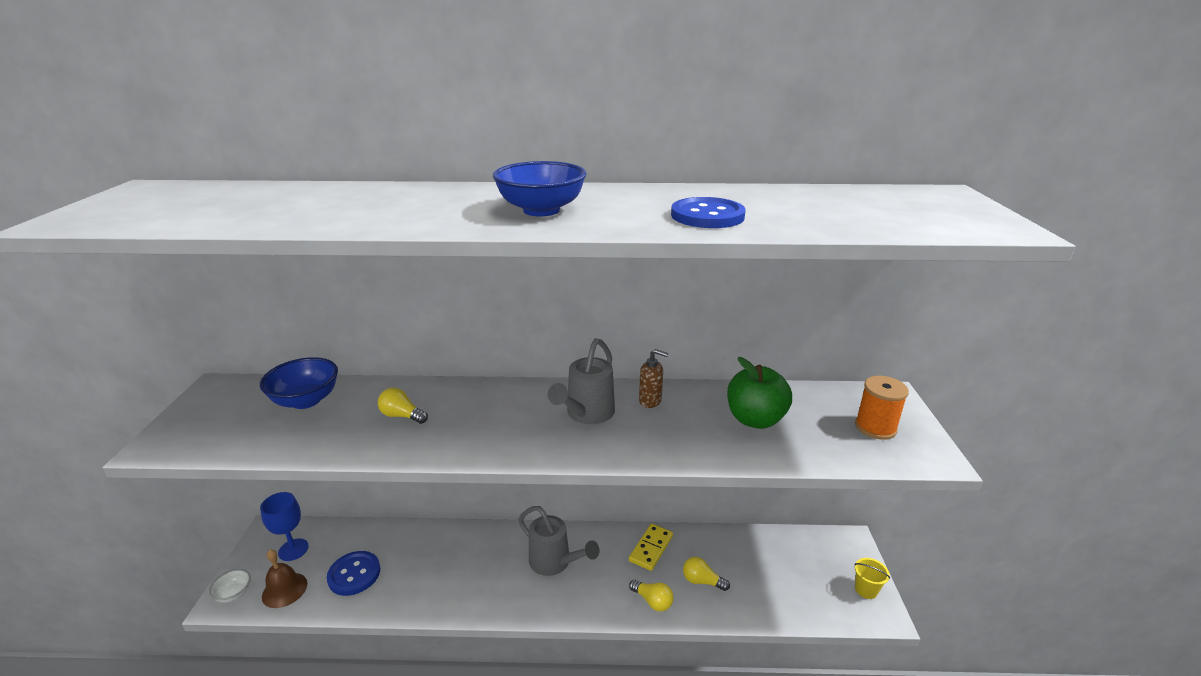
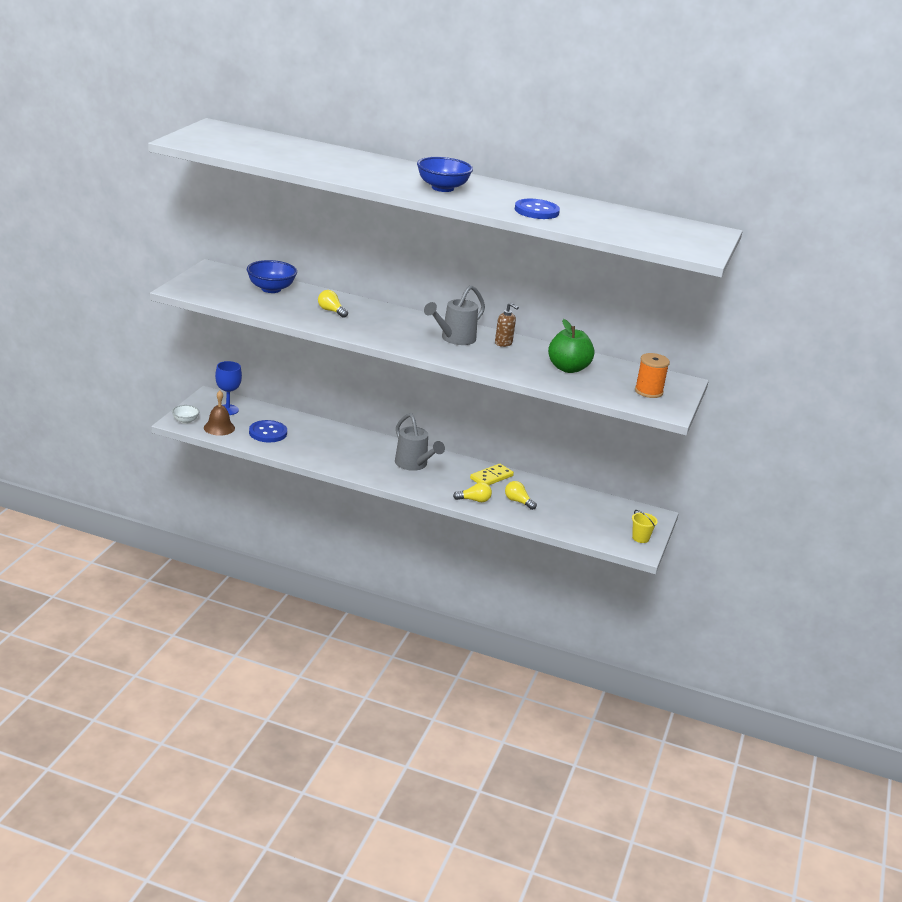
camera: 15 degrees right, 0 degrees up
(652, 601) = (474, 500): yellow light bulb -> yellow light bulb turned 60 degrees counterclockwise

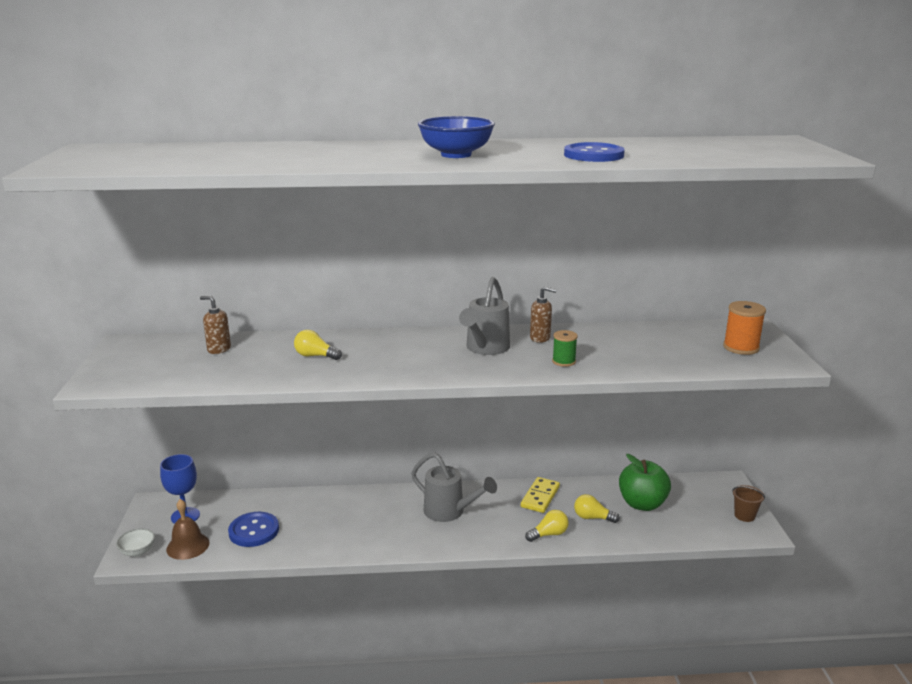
camera: 20 degrees left, 5 degrees down
(271, 289) = (219, 349): blue bowl -> brown soap dispenser
(500, 362) = (563, 361): none -> green spool
(568, 368) = (636, 346): green apple -> green apple (642, 504)
(640, 538) = (744, 515): yellow bucket -> brown bucket

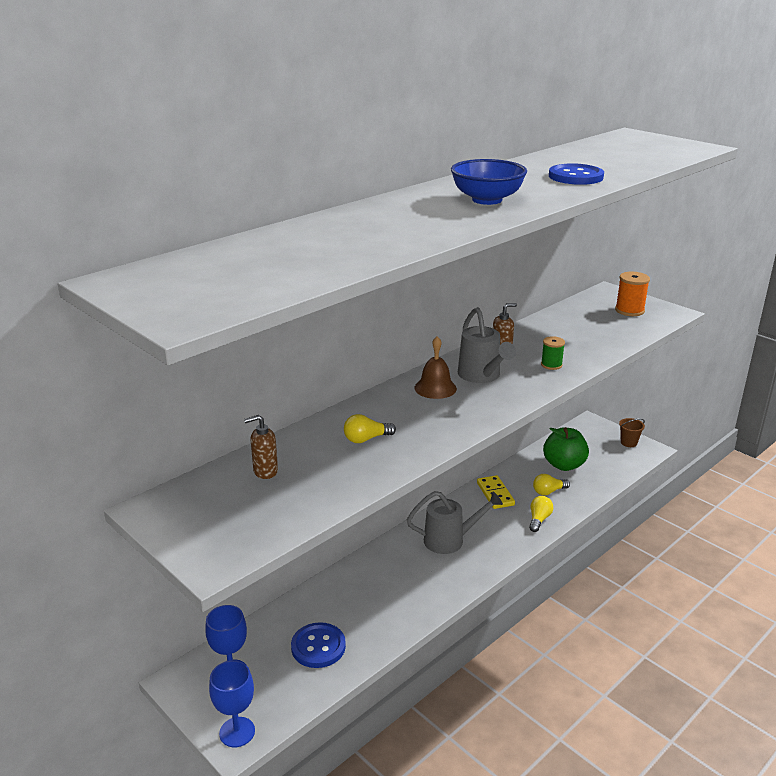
camera: 40 degrees left, 5 degrees up
(138, 552) = (237, 732): white bowl -> blue goblet
(188, 546) = (278, 696): brown bell -> brown bell (435, 388)

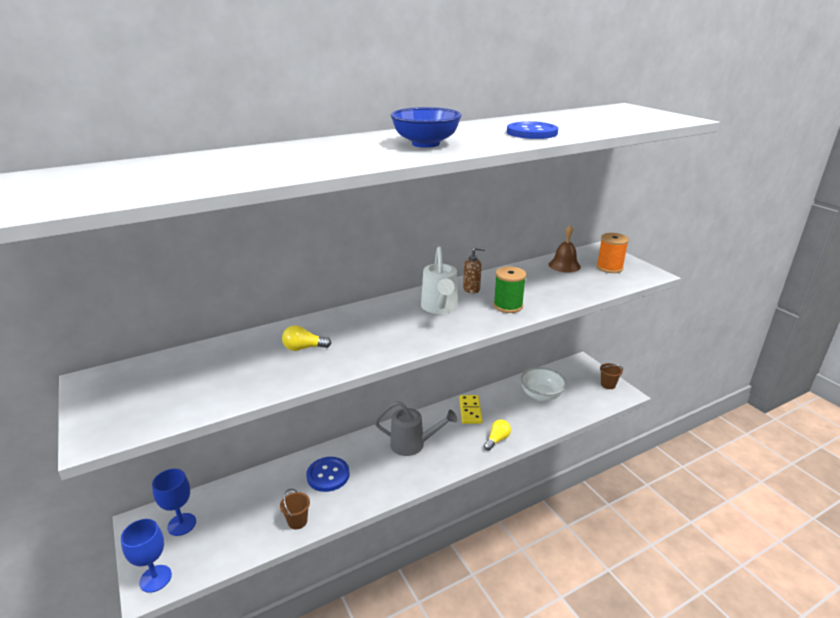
camera: 15 degrees right, 0 degrees up
(265, 471) = (202, 363): brown soap dispenser -> none
(318, 647) = (259, 517): blue button -> blue button (328, 475)
(365, 642) = (297, 521): none -> brown bucket
(435, 388) = (393, 313): brown bell -> brown bell (564, 265)
(481, 376) = (440, 308): grey watering can -> white watering can
(548, 491) = (517, 416): yellow light bulb -> none
(551, 365) = (508, 306): green spool -> green spool, size x1.54
(564, 465) = (541, 395): green apple -> white bowl

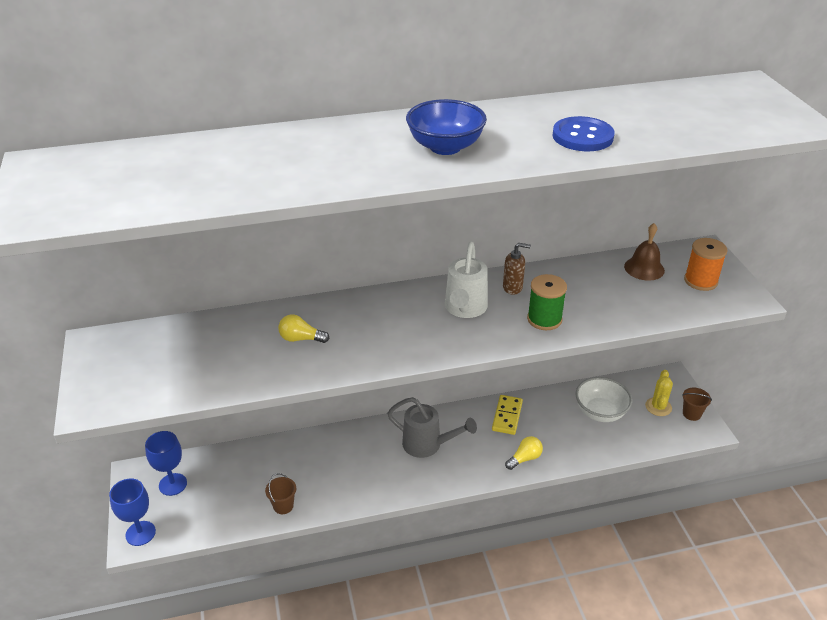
camera: 15 degrees right, 10 degrees up
(328, 475) = (326, 462): blue button -> none
(582, 384) = (658, 407): none -> yellow cactus

